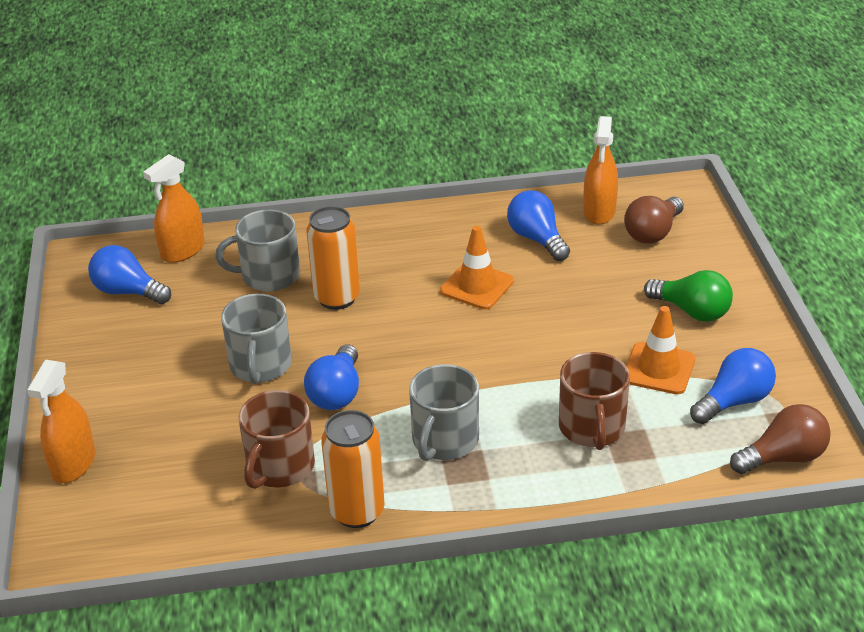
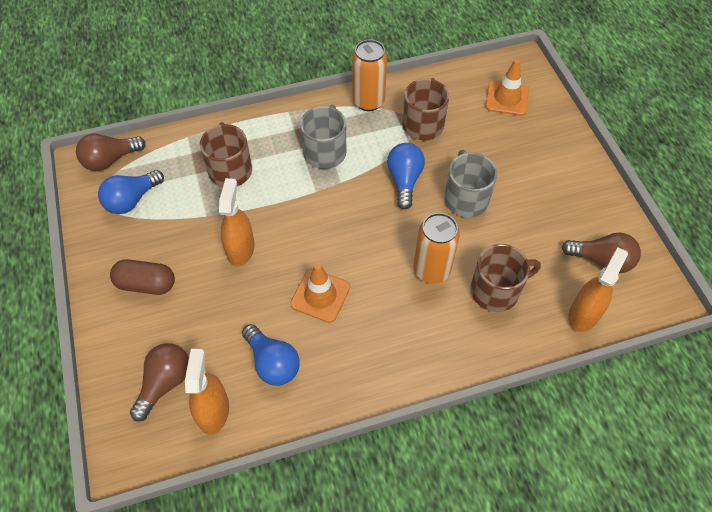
camera: 170 degrees right, 20 degrees up
(73, 464) = (549, 114): orange spray bottle -> orange spray bottle (240, 249)
(128, 292) = (601, 260): blue light bulb -> brown light bulb
(269, 275) = (496, 290): grey mug -> brown mug
(658, 369) = (180, 223): orange traffic cone -> orange traffic cone (507, 98)
(691, 311) = (146, 284): green light bulb -> brown capsule

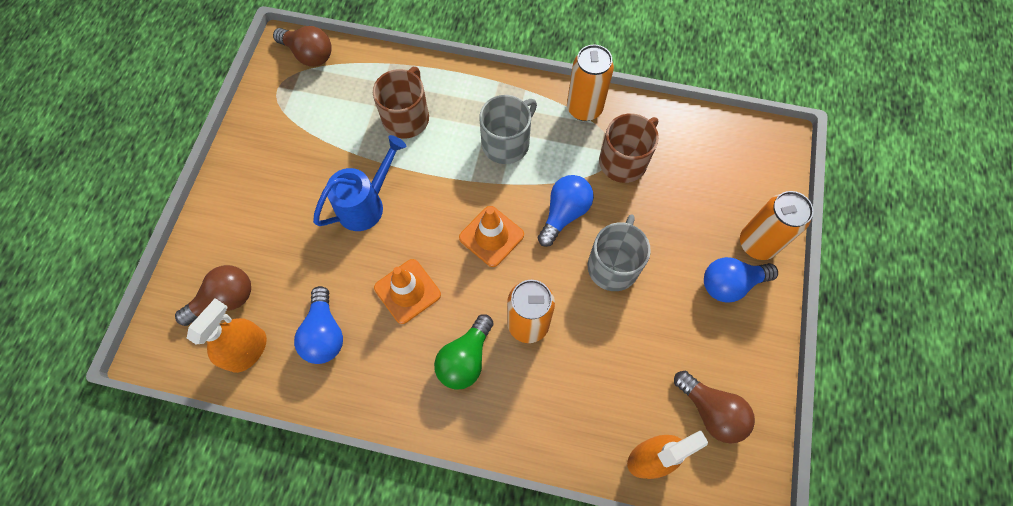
camera: 30 degrees right, 10 degrees up
(110, 160) = (309, 54): brown light bulb -> brown light bulb turned 150 degrees counterclockwise
(132, 200) = (303, 105): blue light bulb -> blue light bulb (730, 284)
(146, 284) = (266, 195): brown capsule -> none
(240, 249) = (366, 204): orange spray bottle -> blue watering can
(401, 320) = (465, 359): none -> green light bulb
(496, 290) = (577, 381): brown mug -> none
(507, 98) = (733, 175): orange traffic cone -> orange traffic cone (491, 236)
(554, 135) = (757, 243): none -> orange can

